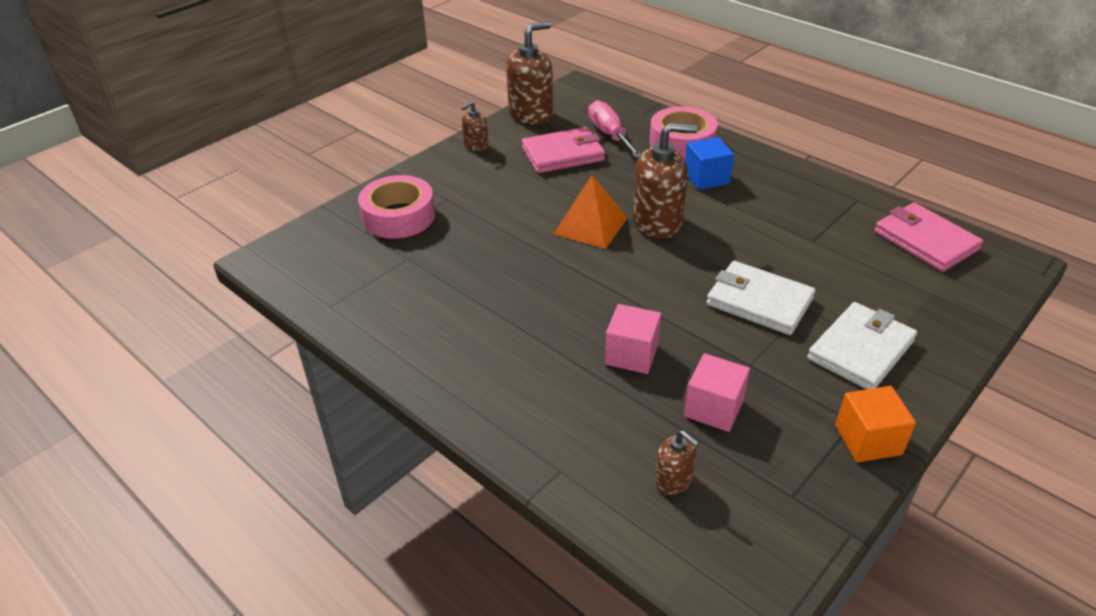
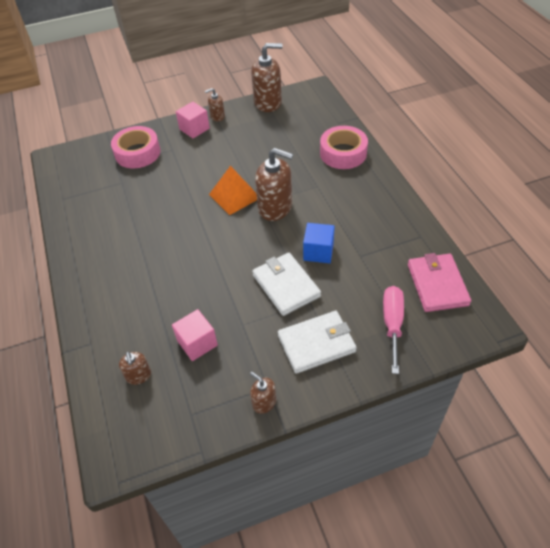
camera: 30 degrees right, 10 degrees up
(563, 154) = (262, 139): pink wallet -> none
(609, 134) = (302, 133): pink screwdriver -> pink screwdriver (392, 324)
(631, 354) = (183, 290): pink cube -> pink cube (194, 129)
(706, 178) = (334, 185): blue cube -> blue cube (318, 252)
(868, 440) = (264, 402): orange cube -> brown soap dispenser

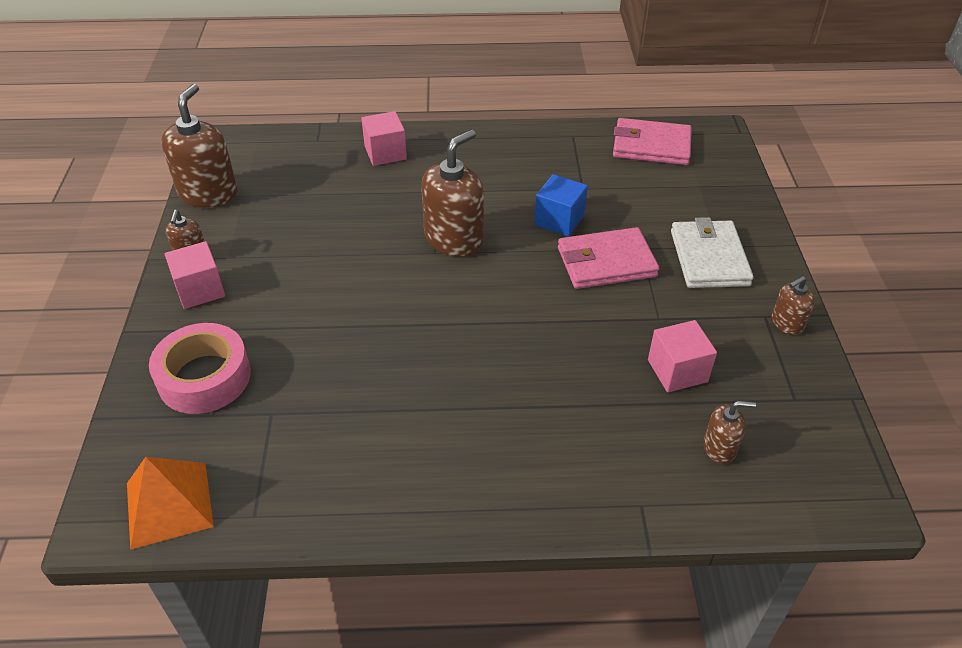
camera: 75 degrees left, 5 degrees down
(234, 196) = (403, 275): orange pyramid -> orange pyramid (169, 504)
(286, 285) = (606, 262): white wallet -> pink wallet
(343, 153) = (385, 153): pink tape -> pink cube
(392, 324) = (697, 192): pink screwdriver -> none

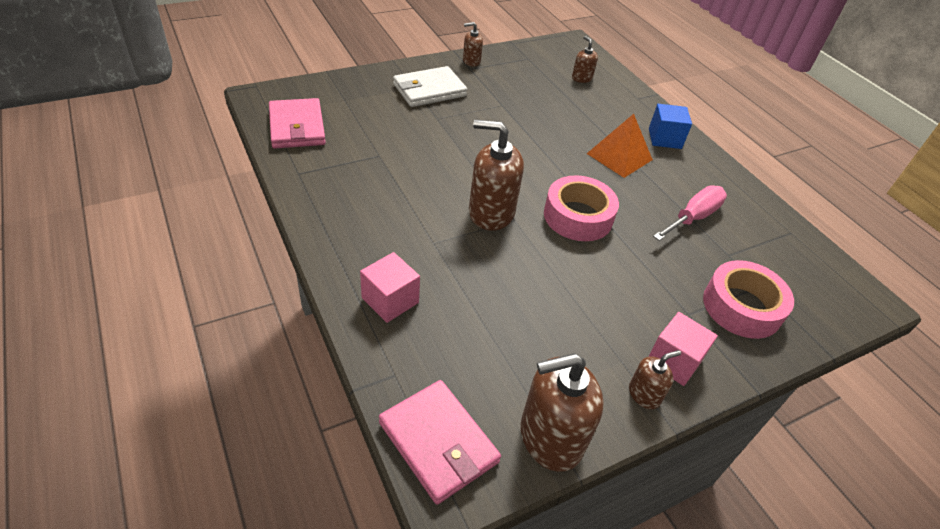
camera: 120 degrees left, 0 degrees up
(169, 504) = (829, 274): orange pyramid -> orange pyramid (619, 156)
(346, 413) = (693, 217): none -> pink screwdriver
(411, 303) = (578, 216): none -> pink tape
(559, 220) = (429, 160): blue cube -> blue cube (664, 138)
(606, 262) = (464, 131): pink wallet -> pink wallet (438, 443)
(677, 371) = (540, 94): pink cube -> none
(787, 323) = (471, 61): brown soap dispenser -> brown soap dispenser turned 135 degrees clockwise

